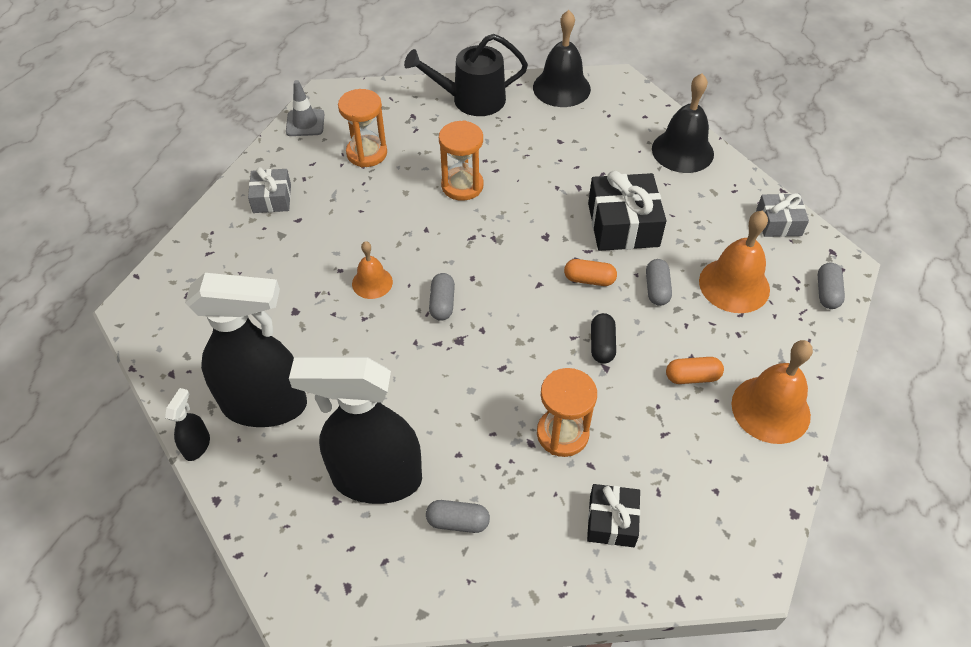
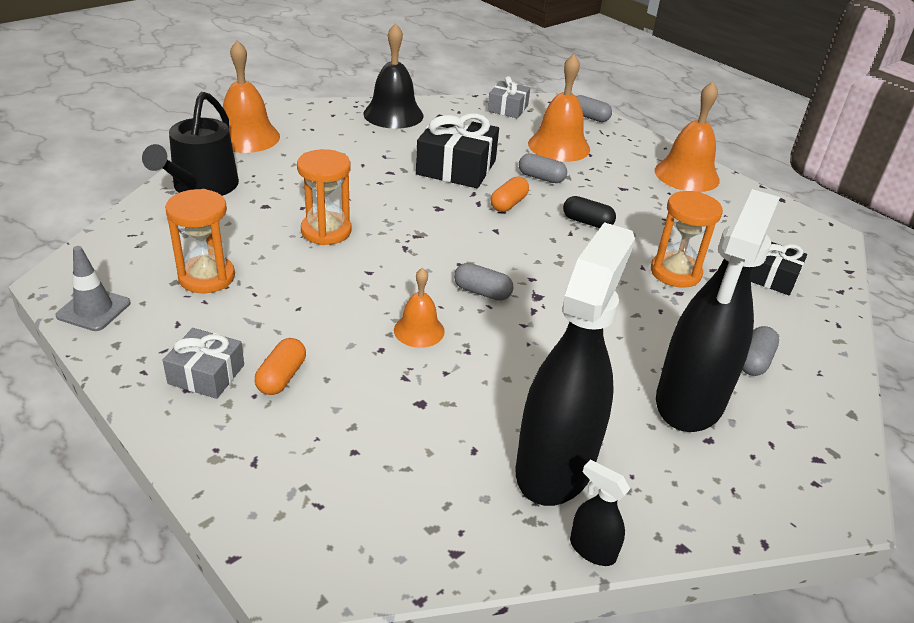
camera: 70 degrees left, 15 degrees down
(561, 88) = (247, 137): black bell -> orange bell
(692, 377) = (642, 194): orange capsule -> orange capsule (281, 377)

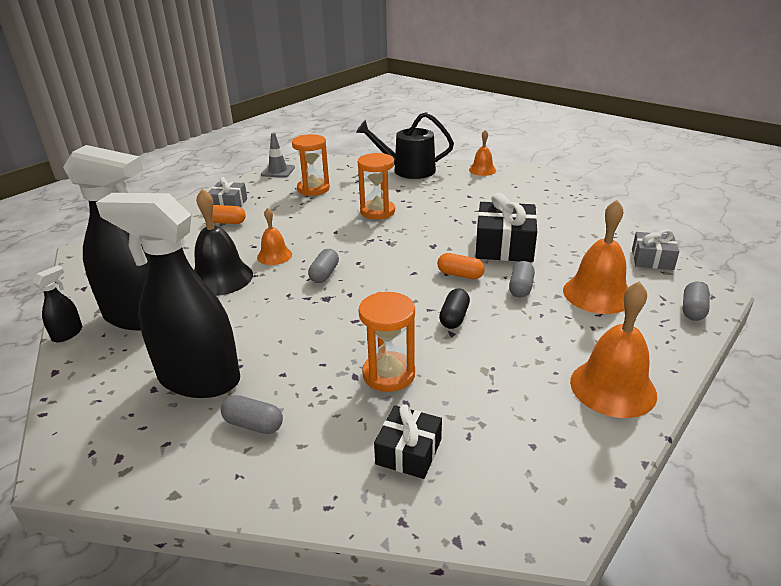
camera: 85 degrees right, 5 degrees down
(247, 137) = (482, 170): orange bell -> orange bell, size x0.58
(393, 114) = (573, 210): black bell -> black bell (221, 278)

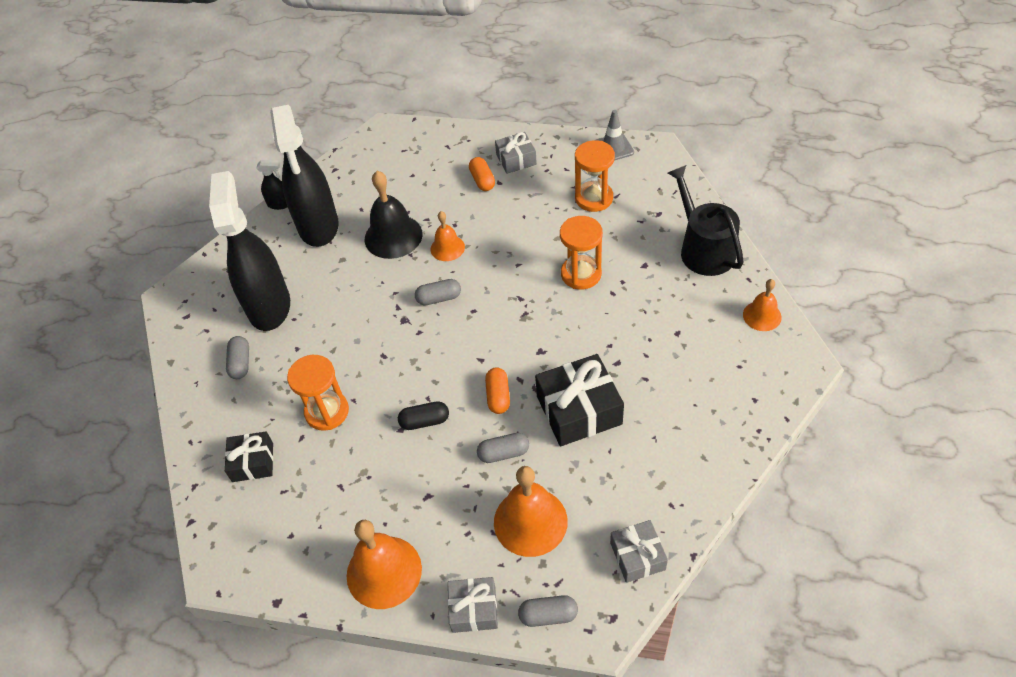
camera: 65 degrees right, 20 degrees up
(675, 345) = (474, 609): none -> grey gift

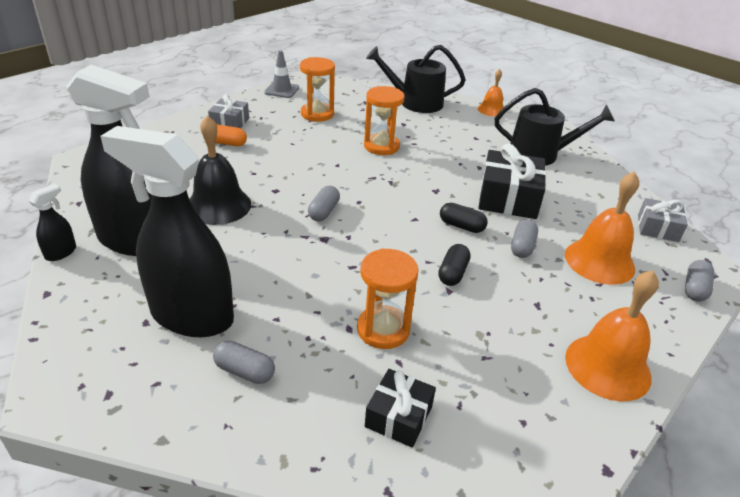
camera: 65 degrees left, 15 degrees down
(447, 248) = (274, 186): orange bell -> none
(474, 609) = (674, 326): grey gift -> none
(498, 396) = (461, 226): orange capsule -> black capsule
(698, 400) = (539, 154): none -> black watering can

